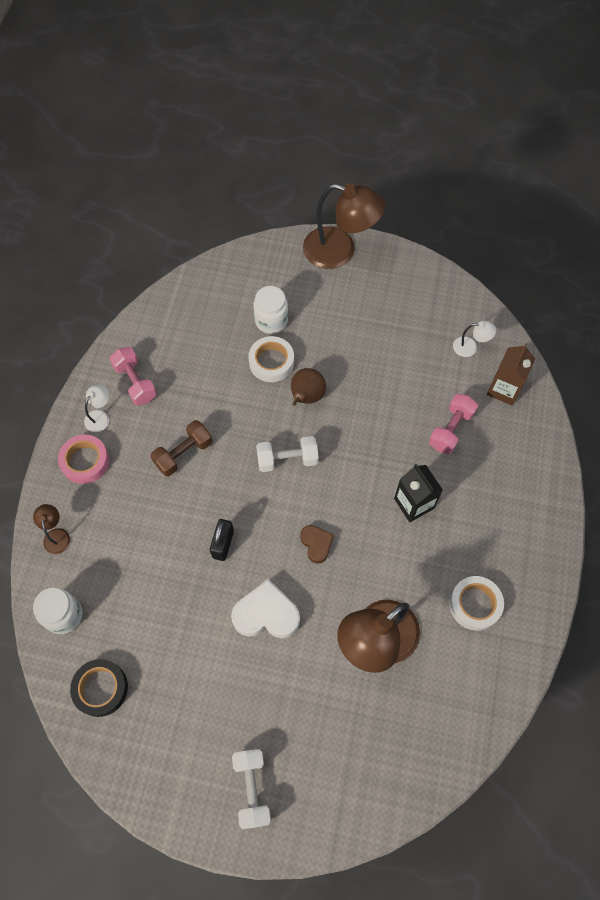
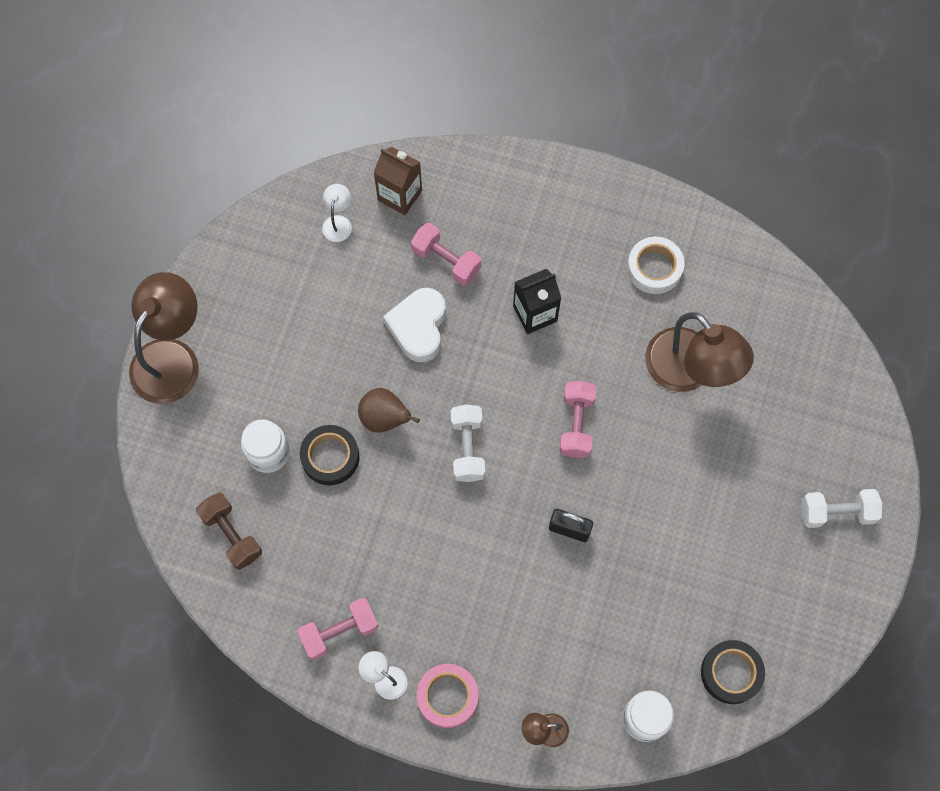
camera: 85 degrees left, 5 degrees up
(183, 454) = (448, 572): brown dumbbell -> brown dumbbell (232, 535)
(266, 614) = (654, 486): white heart -> white heart (418, 327)
(271, 362) = (330, 457): white tape -> black tape
(316, 544) = (576, 424): brown heart -> pink dumbbell

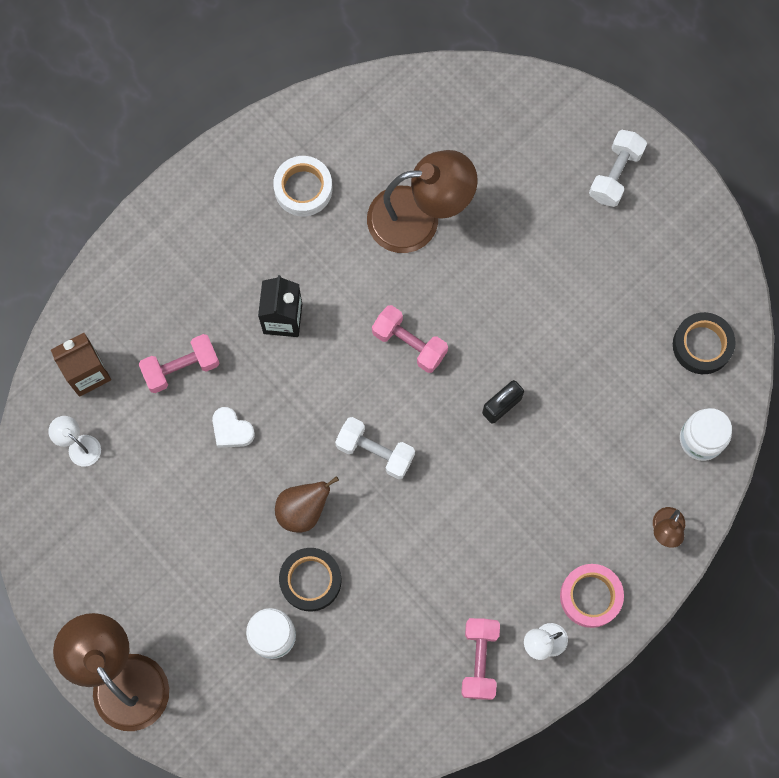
camera: 60 degrees left, 5 degrees up
(232, 535) = (332, 711): brown dumbbell -> none
(418, 327) = (231, 430): white heart -> white heart, size x0.59

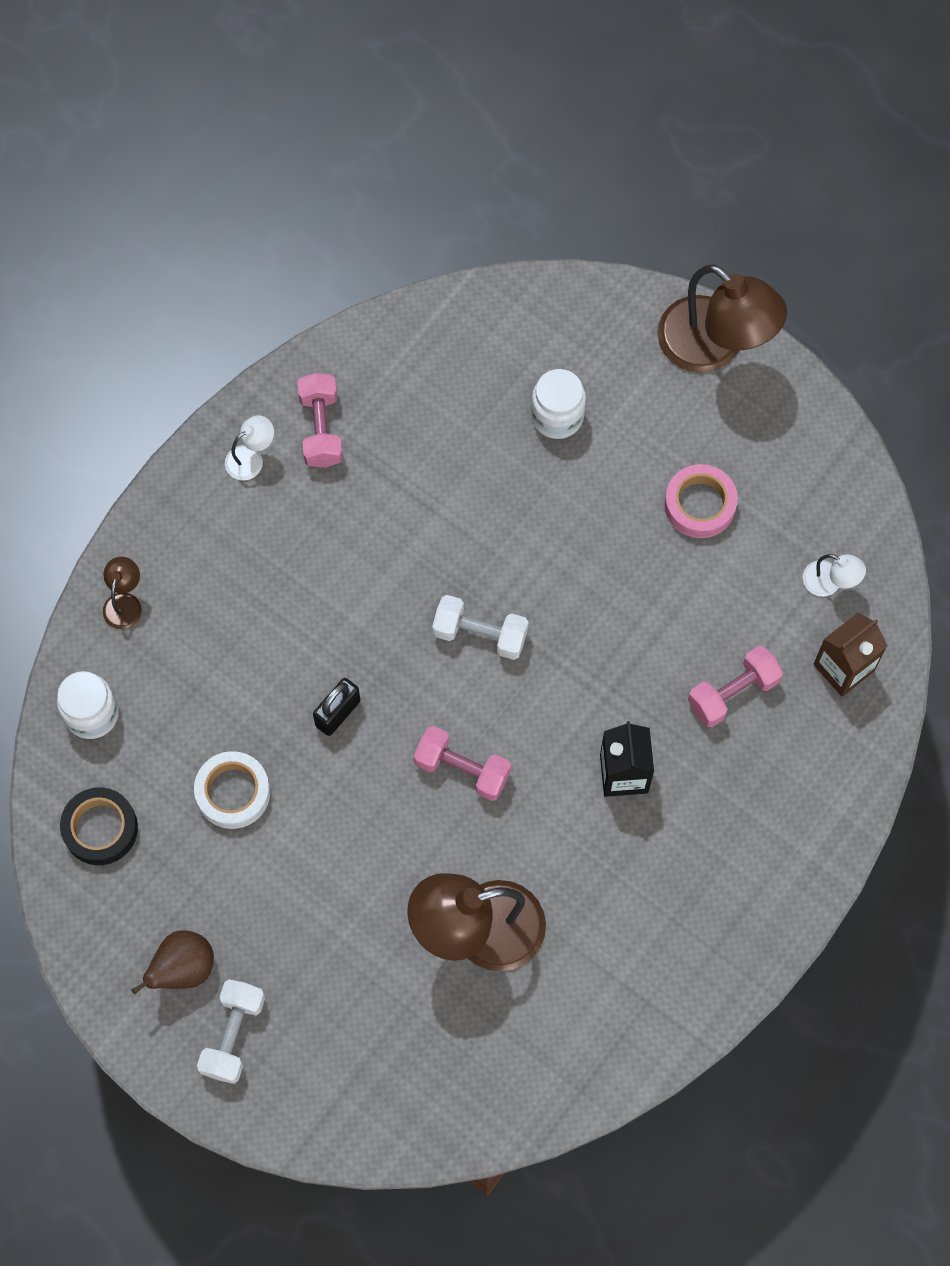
camera: 170 degrees right, 5 degrees down
(231, 430) = (655, 630): white heart -> none
(303, 189) = (634, 945): white tape -> white tape (233, 792)
(303, 510) = (551, 554): brown pear -> brown pear (183, 969)
(310, 580) = (527, 480): black tape -> none
(590, 596) = (204, 515): pink tape -> pink tape (700, 504)

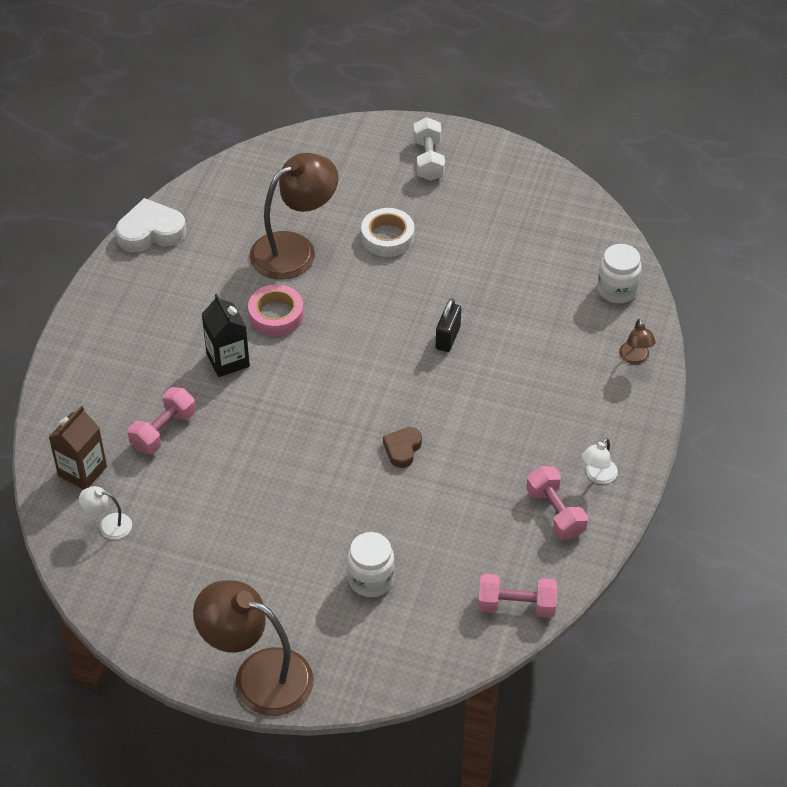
camera: 160 degrees right, 20 degrees down
(100, 828) = (573, 233): black tape -> none
(183, 969) = (477, 181): brown pear -> none
(233, 792) = (496, 275): white tape -> white tape (387, 237)
(458, 569) = (402, 449): none -> brown heart
(462, 769) = (344, 331): pink dumbbell -> pink dumbbell (516, 605)
(480, 634) = (367, 413): white dumbbell -> none
(664, 1033) = (151, 232): none -> white heart
(700, 504) = (230, 549): pink tape -> pink tape (276, 315)

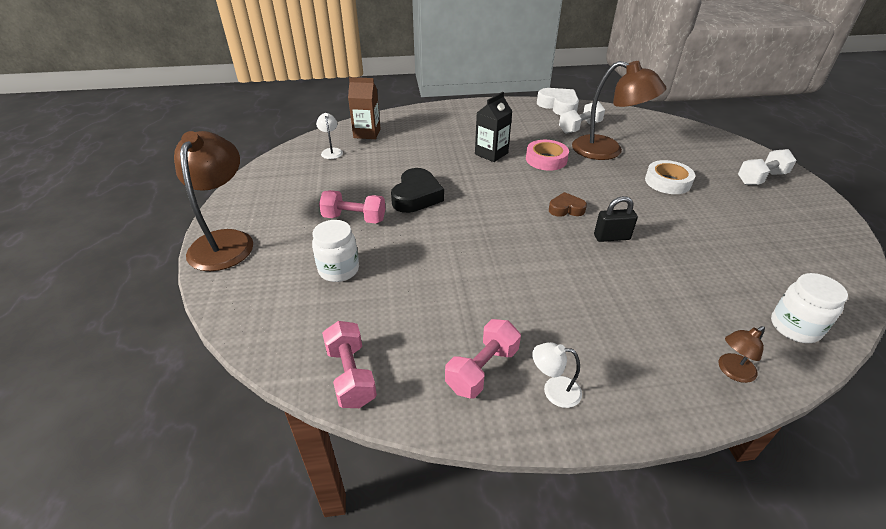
camera: 65 degrees right, 10 degrees down
(163, 431) = (416, 148): pink dumbbell -> pink dumbbell (354, 218)
(224, 243) = (580, 128): none -> white dumbbell
(276, 469) = (416, 196): none -> black heart
(402, 449) = (480, 247): brown heart -> brown heart (566, 209)

